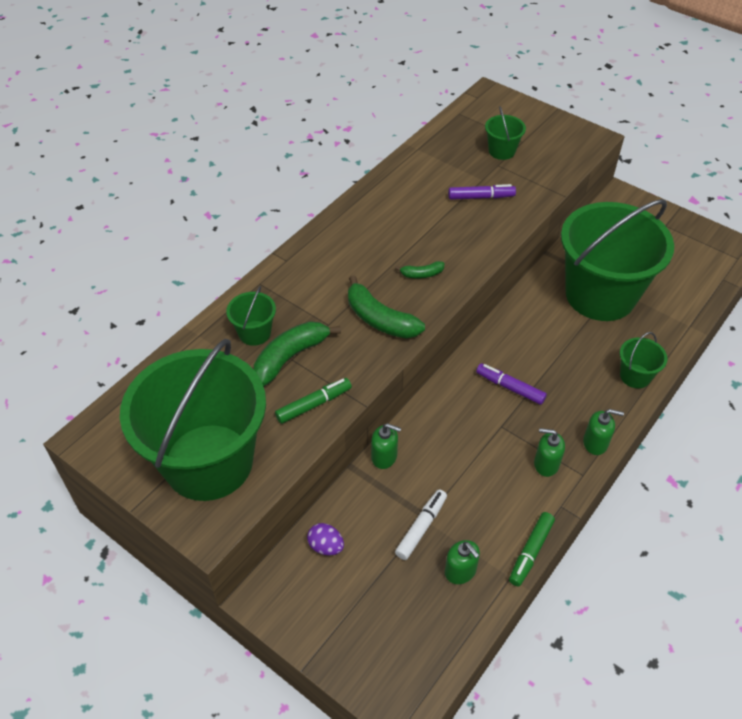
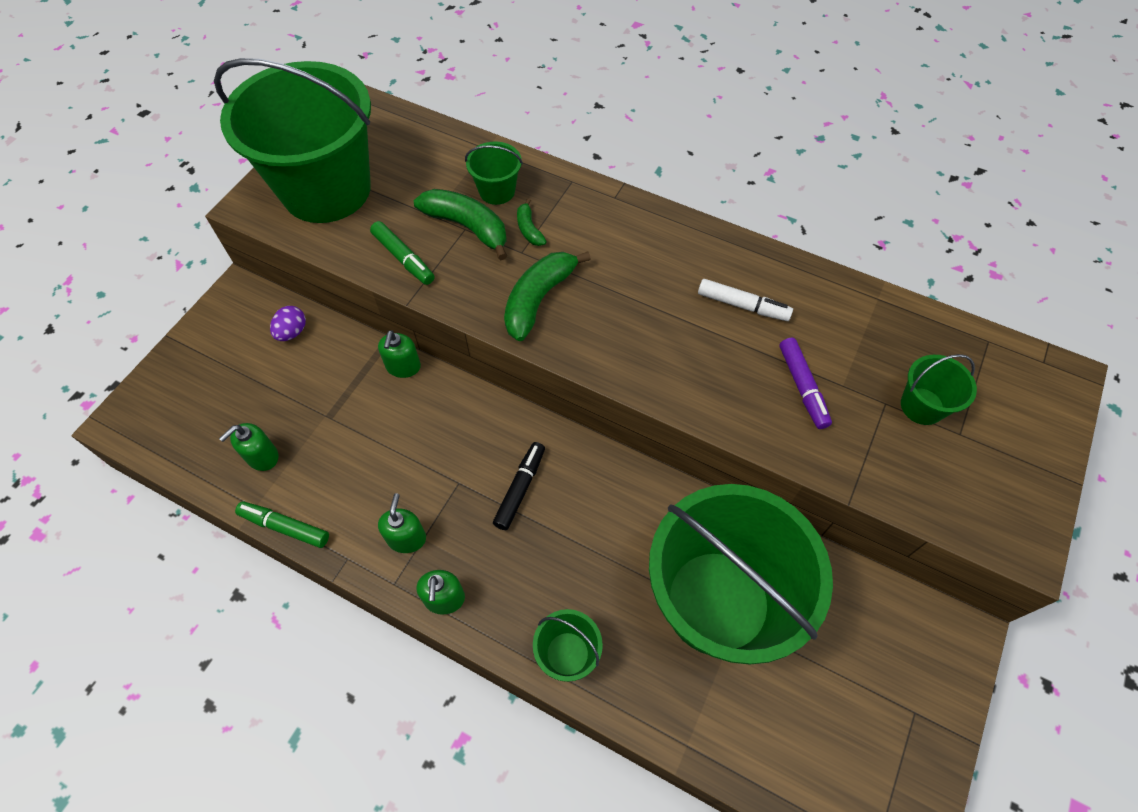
camera: 80 degrees right, 10 degrees up
(421, 527) = (315, 413): white marker -> white marker (742, 305)
(422, 274) = (625, 333): green banana -> green banana (529, 229)
(510, 387) = (520, 488): purple marker -> black marker

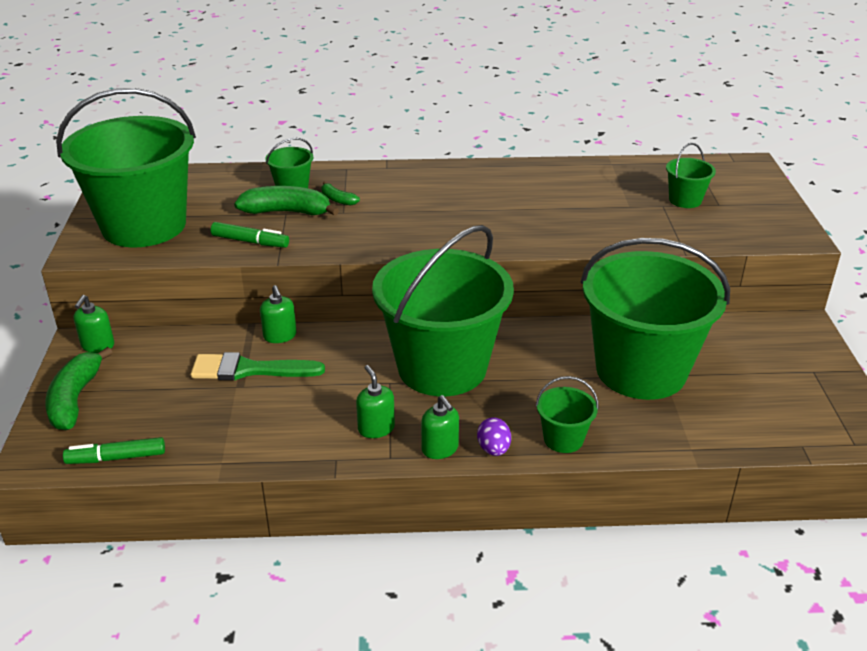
camera: 30 degrees left, 25 degrees down
(262, 456) = (199, 430): green soap dispenser -> green soap dispenser (97, 345)
(285, 527) = (261, 463): green marker -> green marker (116, 458)
(292, 332) = (157, 349): purple egg -> purple egg (493, 449)
(349, 399) = (249, 369): none -> green brush
(520, 488) = (442, 367): black marker -> green bucket
(538, 299) = (380, 230): green banana -> green banana (75, 399)
(742, 305) = (529, 191): white marker -> none
(802, 387) = (605, 215): purple marker -> none

